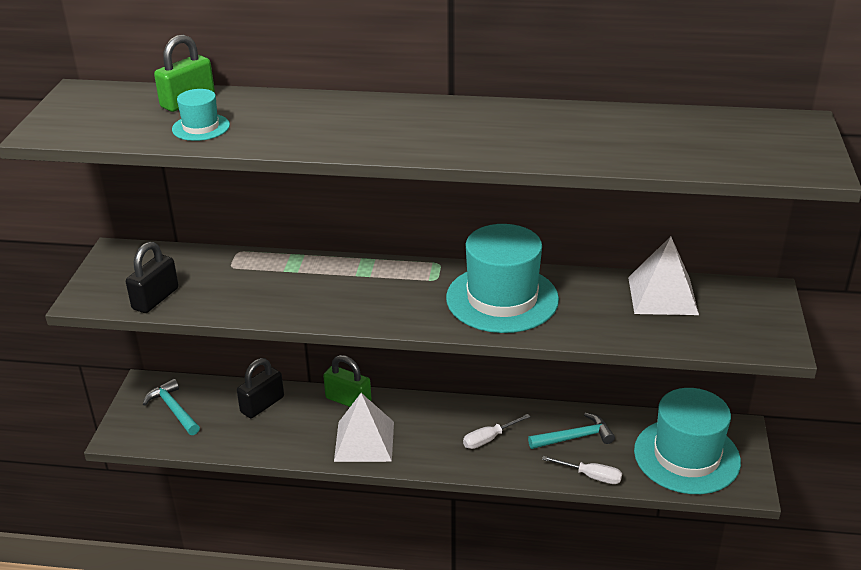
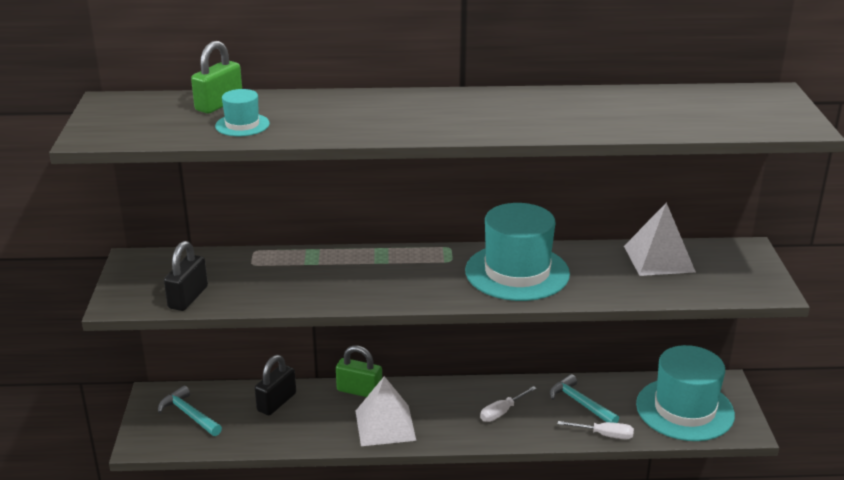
camera: 10 degrees left, 5 degrees down
(575, 437) = (580, 403): turquoise hammer -> turquoise hammer turned 105 degrees counterclockwise

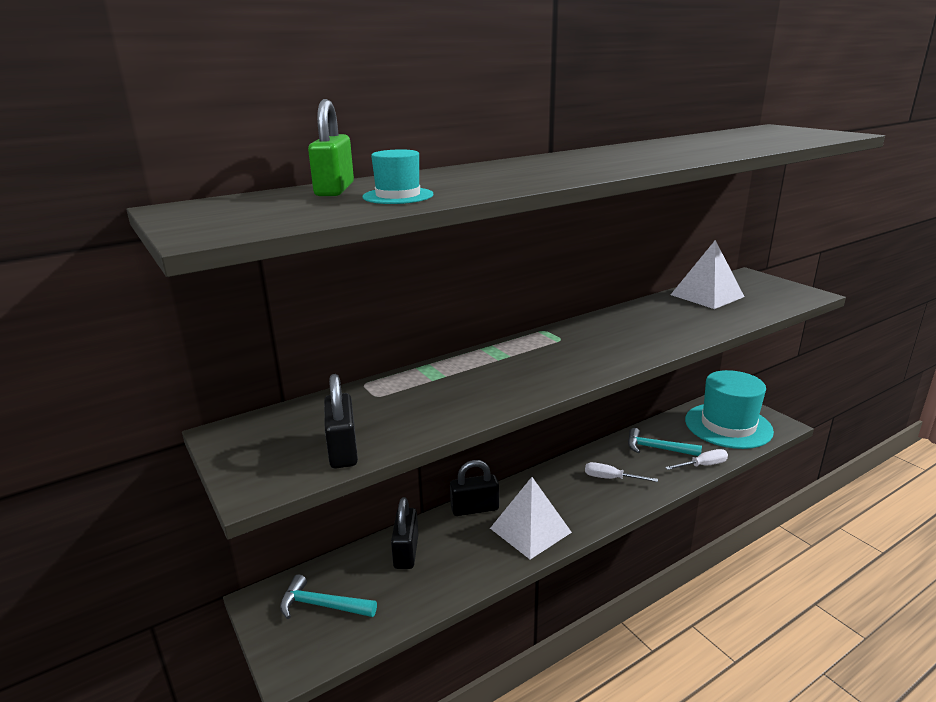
camera: 30 degrees left, 5 degrees down
(359, 391) = (474, 508): green padlock -> black padlock
(502, 412) = (611, 478): white screwdriver -> white screwdriver turned 90 degrees clockwise
(517, 272) = (627, 332): turquoise hat -> none

